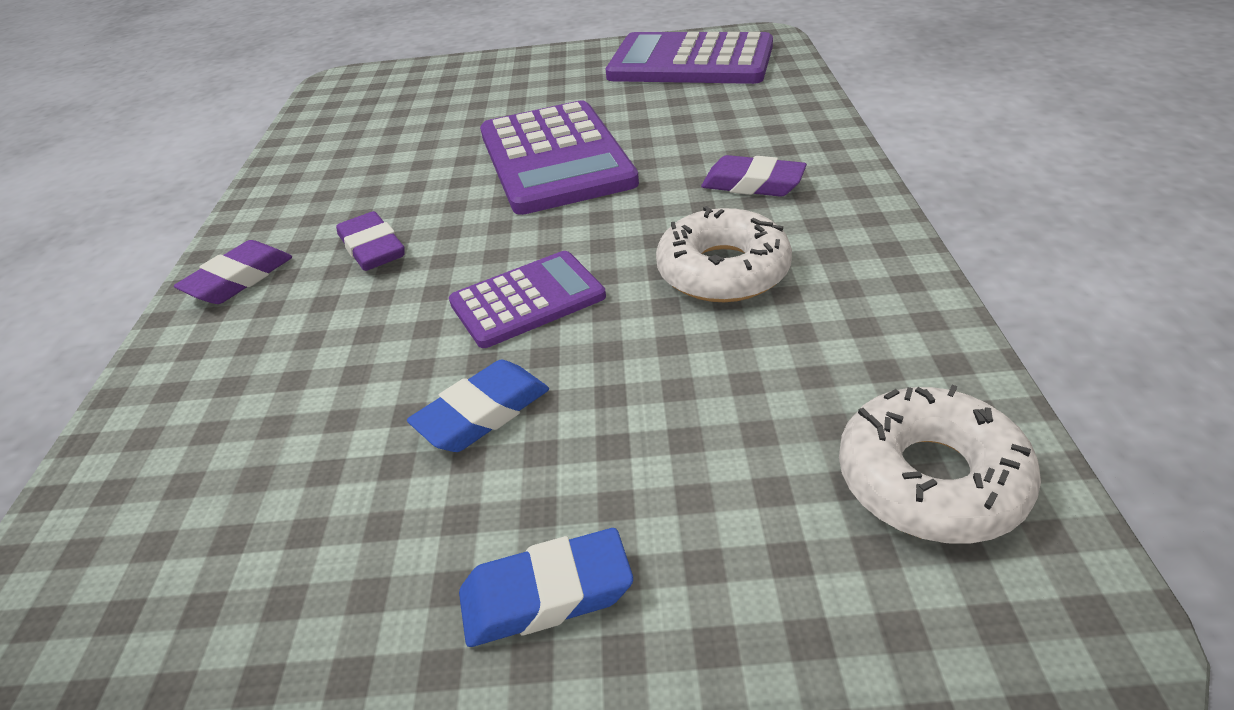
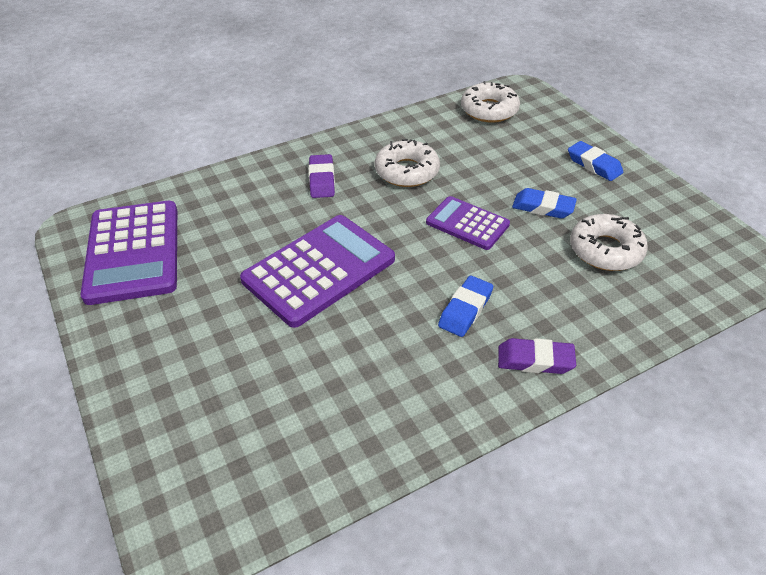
camera: 120 degrees left, 5 degrees up
(300, 450) = (605, 250): none -> white donut
(372, 248) = (465, 310): purple eraser -> blue eraser

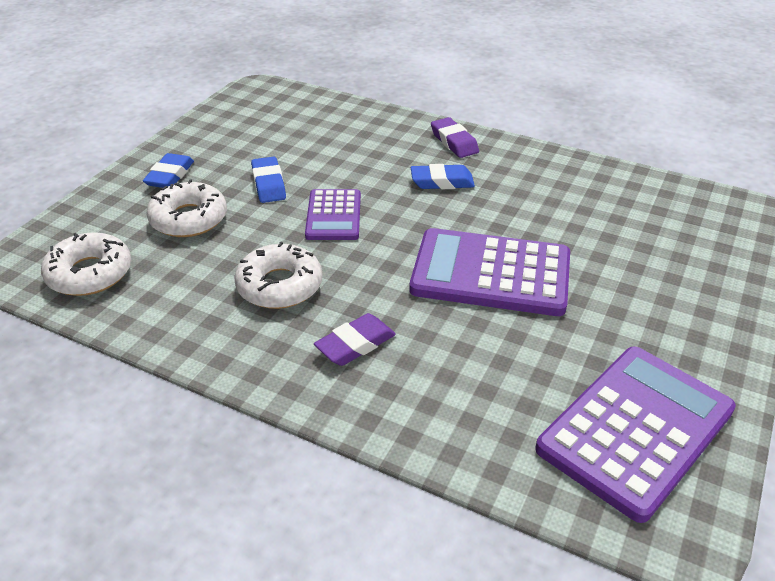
camera: 125 degrees left, 5 degrees down
(605, 250) = (301, 143): white donut -> white donut (189, 219)

